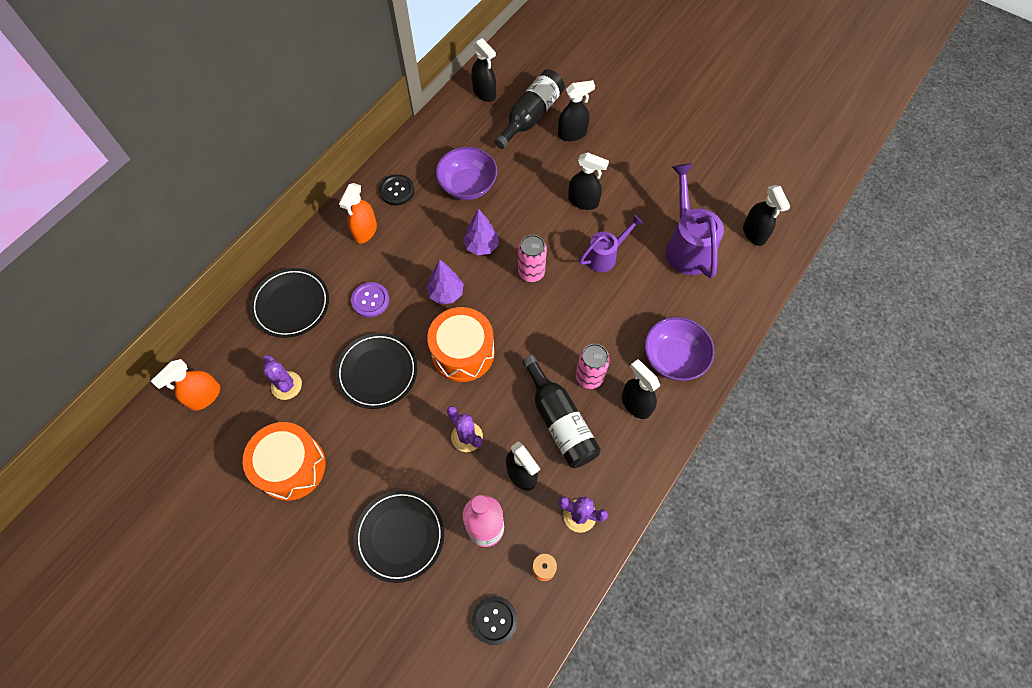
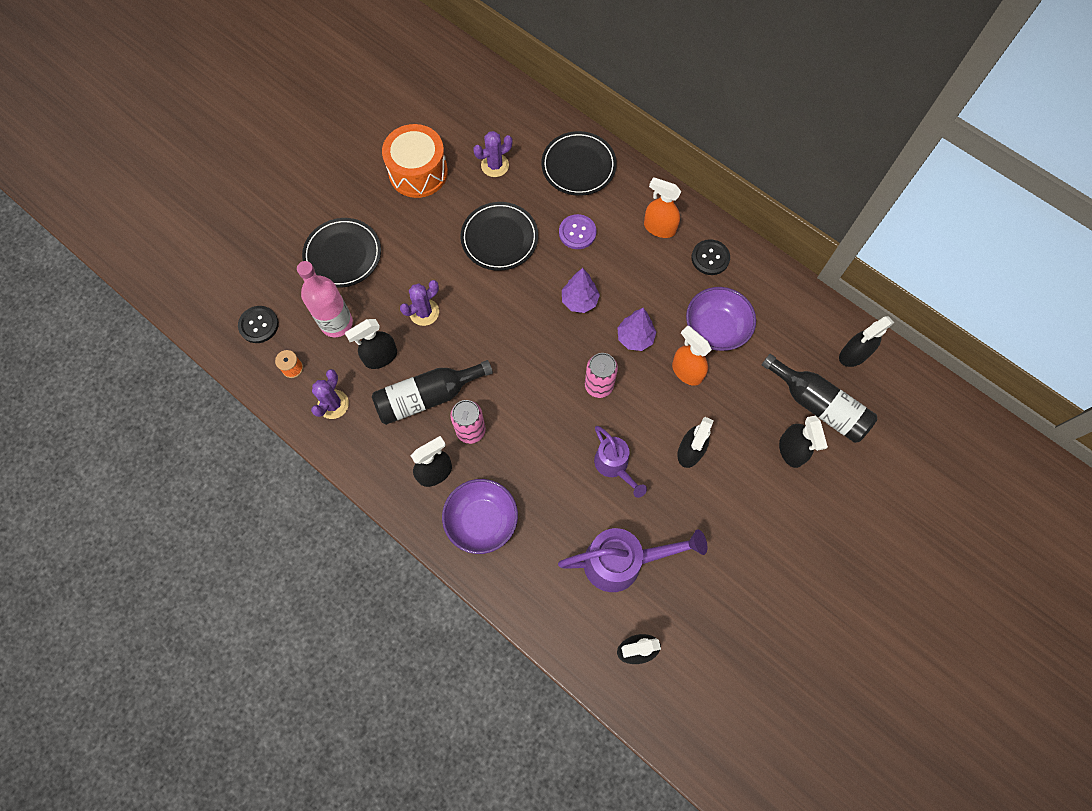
camera: 95 degrees right, 5 degrees up
(204, 396) = (492, 105): orange spray bottle -> orange spray bottle (686, 371)
(463, 352) = (511, 313): orange drum -> none

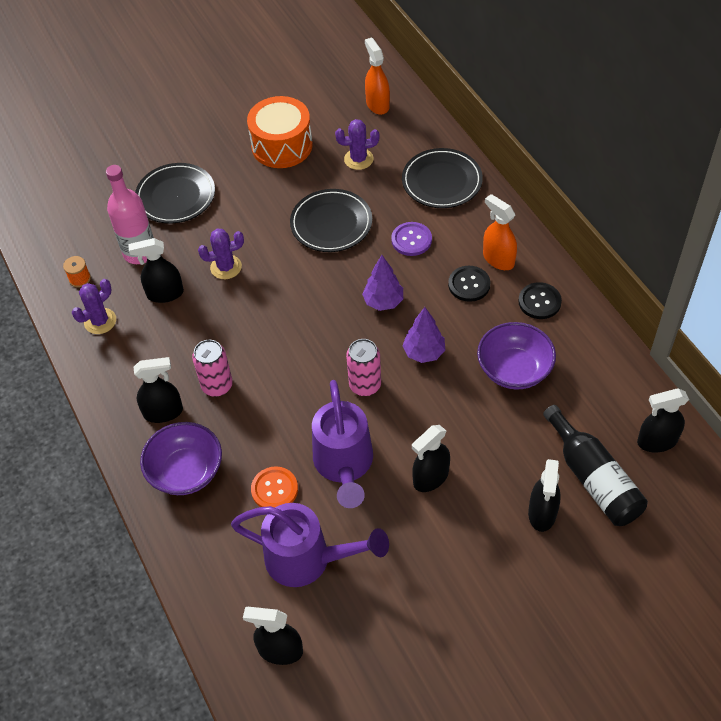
camera: 25 degrees right, 15 degrees down
(259, 325) = (69, 233): black button -> black button (469, 284)
(427, 397) = (191, 342): black bottle -> none
(566, 509) = (274, 489): none -> orange button
(614, 466) = (344, 465): purple watering can -> purple watering can, size x1.61
(686, 371) = (463, 400): orange spray bottle -> orange spray bottle (377, 104)

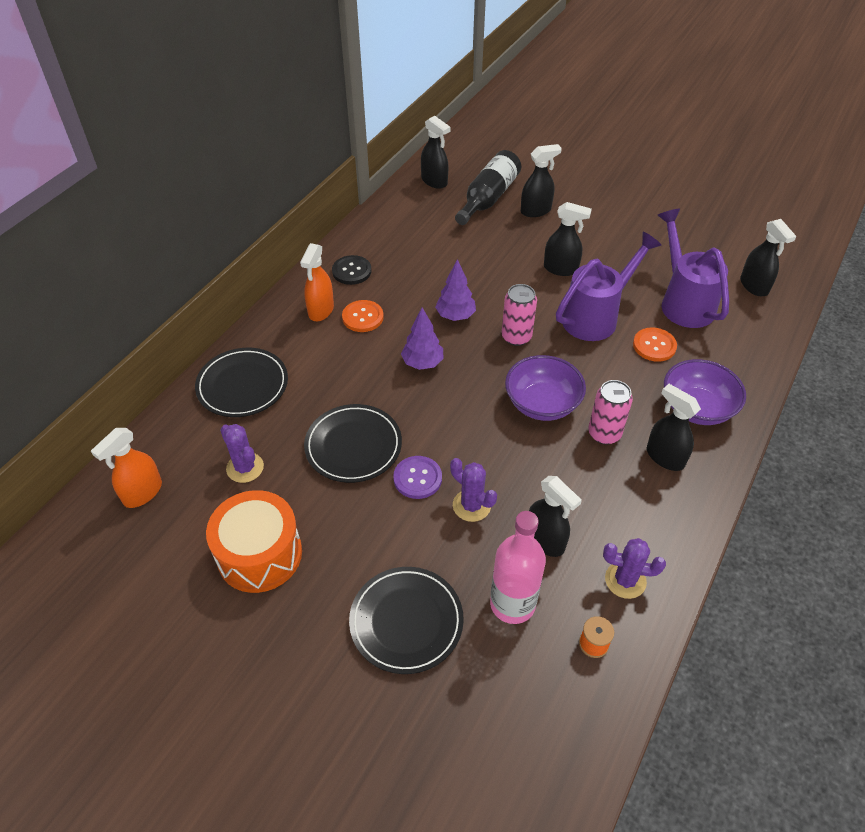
camera: 125 degrees left, 5 degrees down
(411, 240) = (335, 375): purple button -> purple button (417, 478)
(469, 284) = (363, 317): black button -> orange button
(514, 369) = (430, 262): purple bowl -> purple bowl (542, 404)

